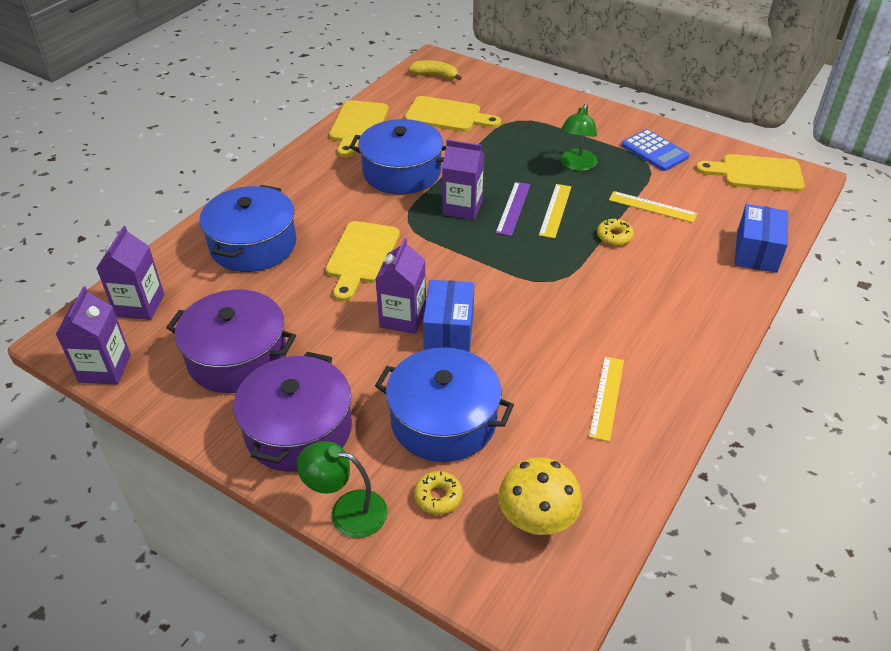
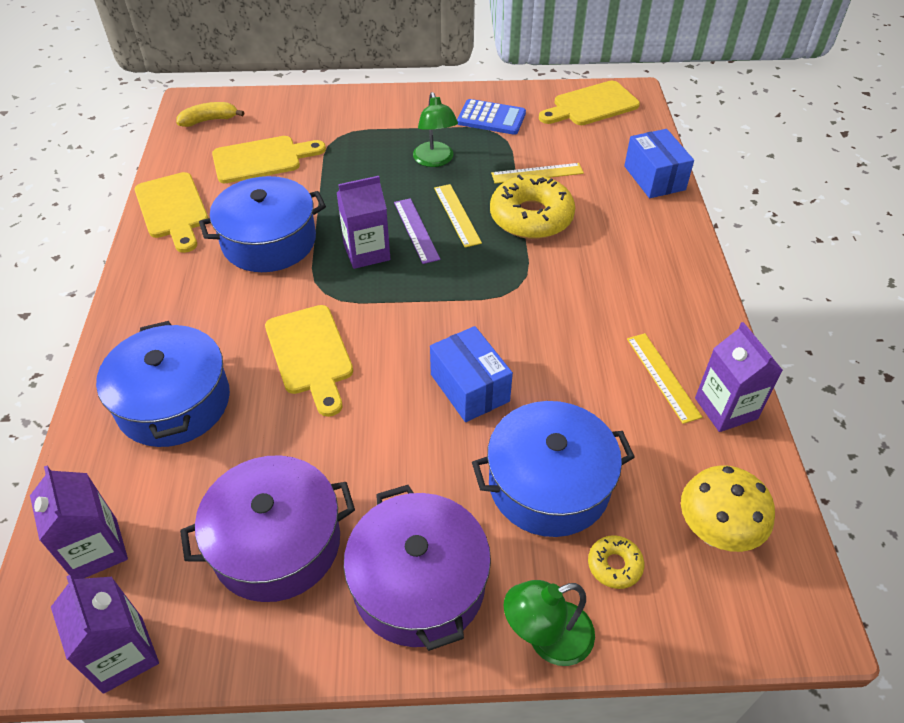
camera: 35 degrees left, 5 degrees up
(403, 318) = (413, 399): purple carton -> purple carton (725, 408)
(614, 236) = (531, 217): yellow donut -> yellow donut, size x2.17

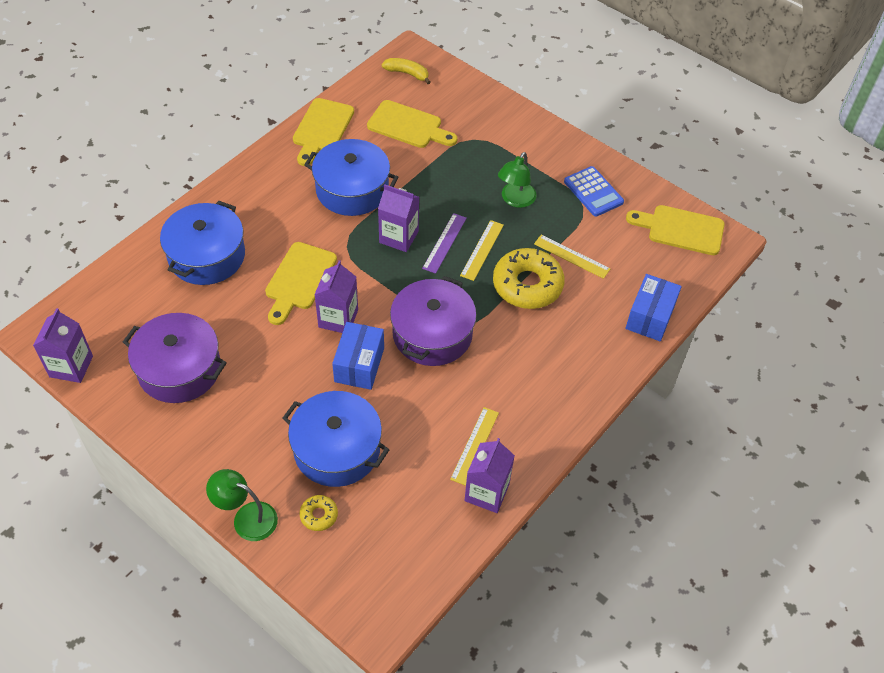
camera: 40 degrees right, 5 degrees up
(96, 549) = (104, 308): purple carton -> purple carton (338, 318)
(419, 583) = (219, 442): purple pot -> purple pot (432, 334)
(715, 532) = (390, 545): yellow mushroom -> none

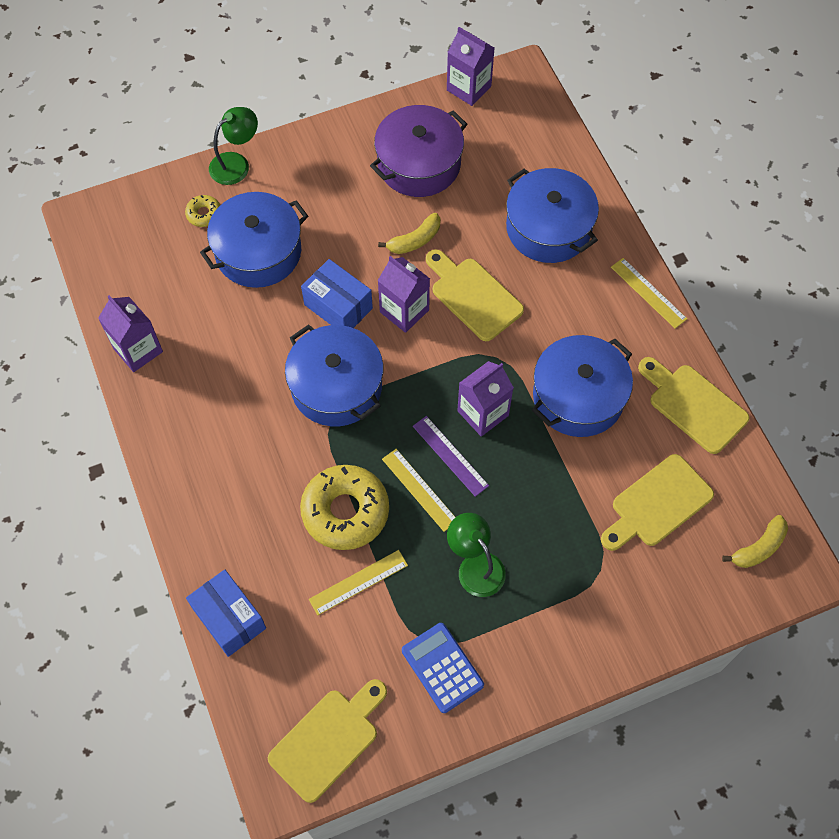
camera: 120 degrees right, 10 degrees up
(265, 339) = (415, 240): none -> yellow banana
(432, 334) = (336, 386): purple pot -> blue pot
(474, 445) = (190, 363): yellow ruler -> yellow ruler (648, 293)
(593, 192) = (442, 668): blue calculator -> blue calculator turned 60 degrees clockwise

